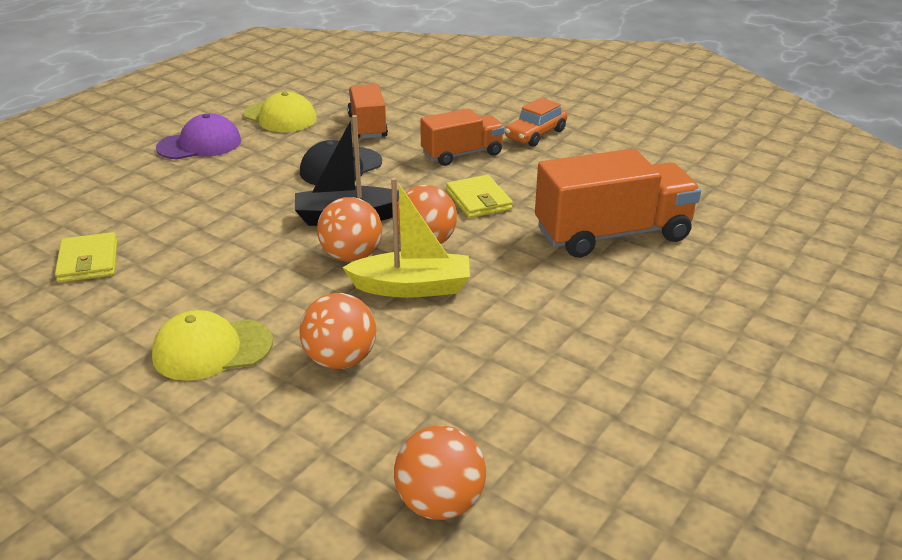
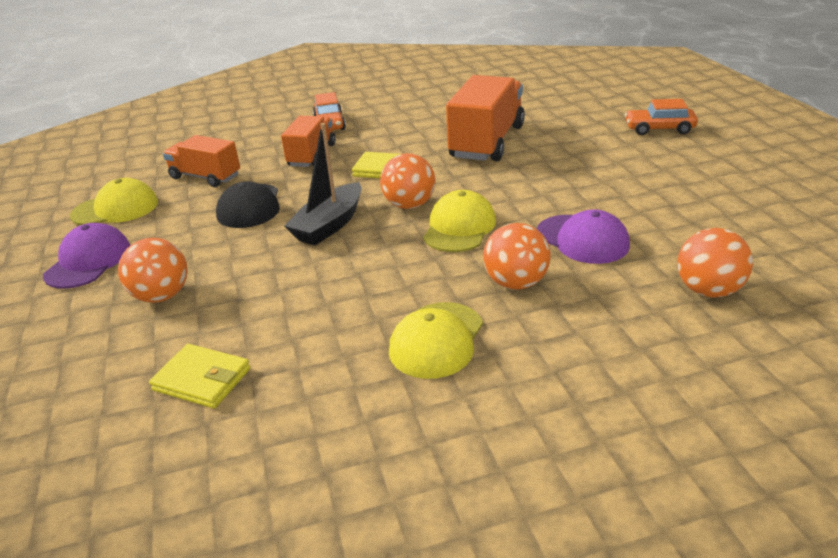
camera: 50 degrees left, 0 degrees up
(351, 256) = (386, 239): orange ball -> orange ball (161, 296)
(412, 287) = (459, 227): yellow boat -> yellow cap
(465, 373) = (582, 239): none -> purple cap
(816, 343) = (659, 129): none -> orange car

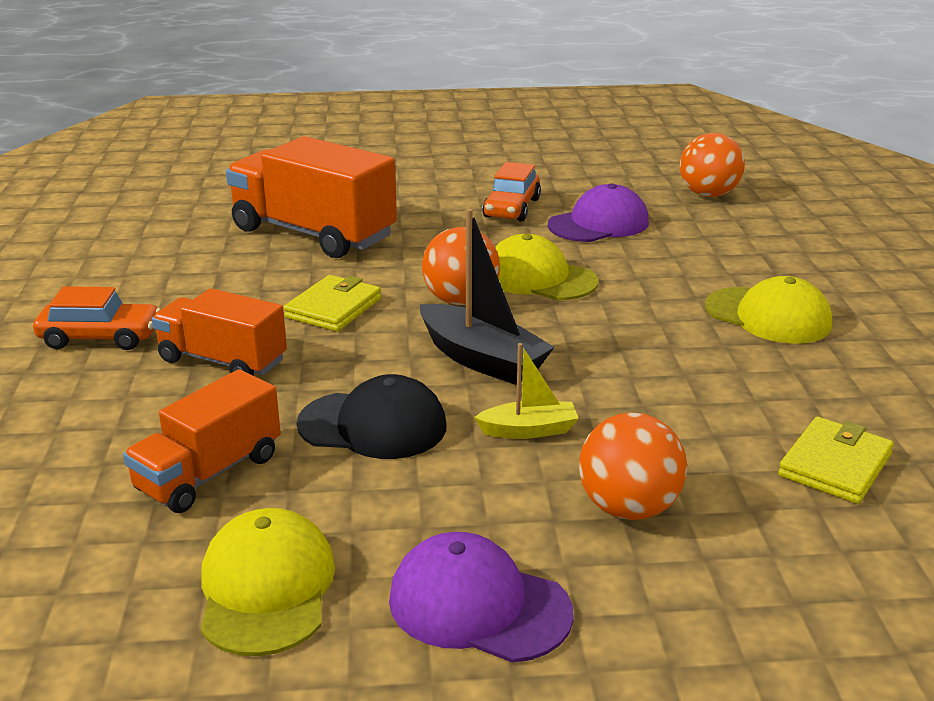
camera: 80 degrees left, 5 degrees down
(246, 253) = (529, 430): none -> yellow boat
(515, 283) = (672, 265): orange ball -> none
(659, 129) = (373, 150): orange car -> orange car (512, 208)

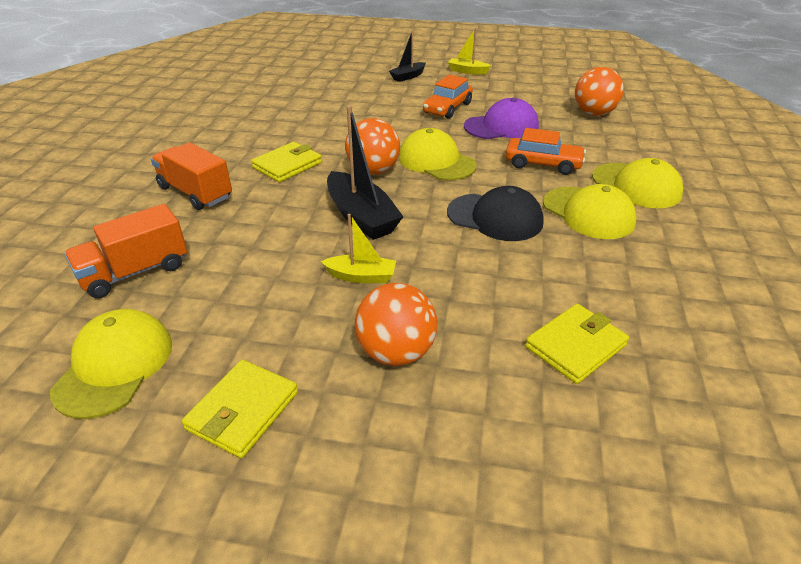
camera: 15 degrees right, 10 degrees up
(100, 337) = (134, 166): orange car -> orange car (543, 164)
(313, 234) = (307, 111): orange truck -> none
(373, 425) = (259, 255): black cap -> black cap (495, 217)
(429, 171) = (408, 76): none -> black boat
(478, 605) = (243, 411): purple cap -> yellow wallet
(509, 156) = (467, 71): none -> yellow boat
(808, 277) = (636, 186): none -> yellow cap

